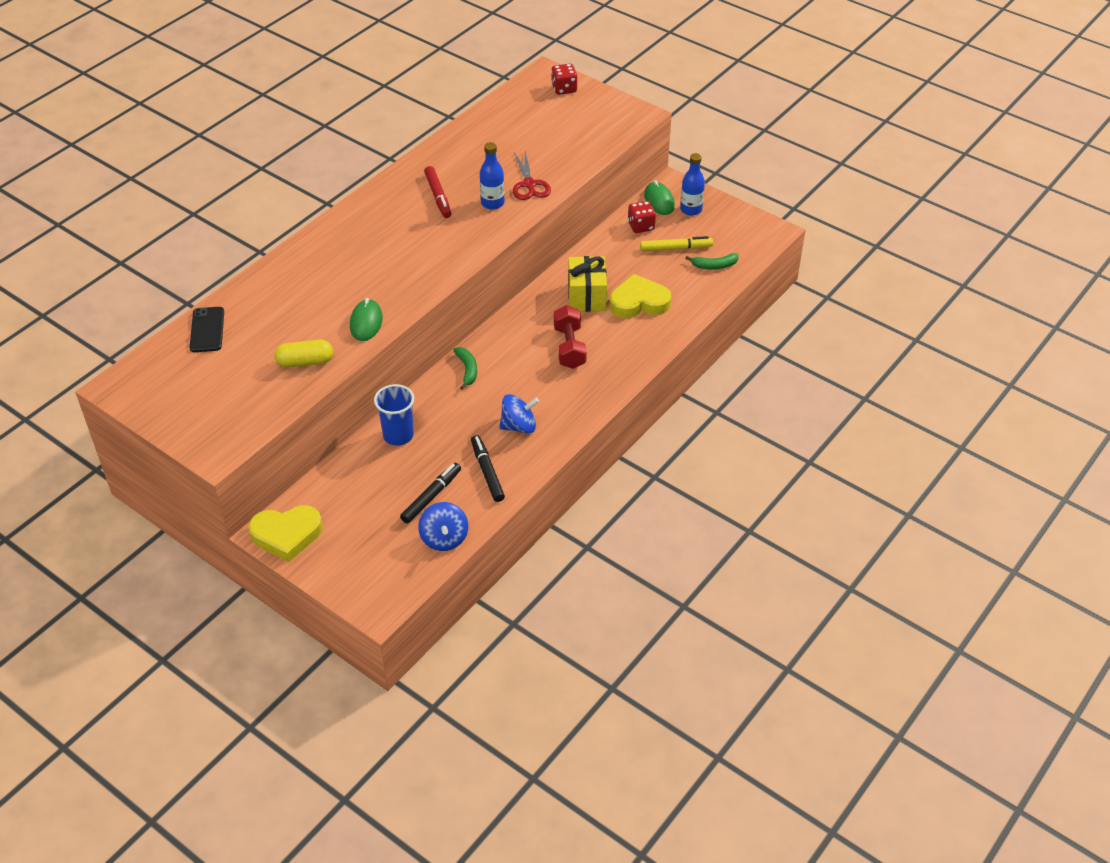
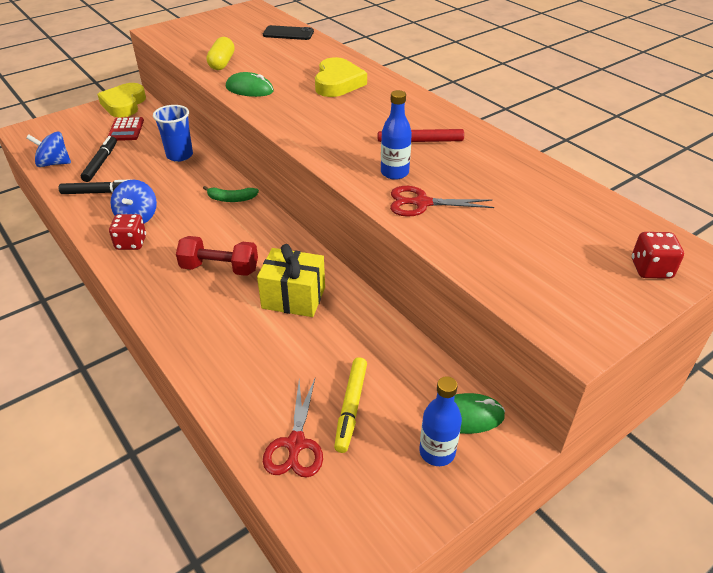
camera: 105 degrees right, 5 degrees down
(352, 505) = (126, 130): none -> red calculator
(431, 496) = (101, 163): black marker -> black marker turned 135 degrees counterclockwise
(639, 302) = (261, 341): yellow heart -> yellow heart (338, 83)
(641, 226) = (412, 380): red dice -> red dice (131, 243)
(714, 266) = (295, 444): green banana -> red scissors

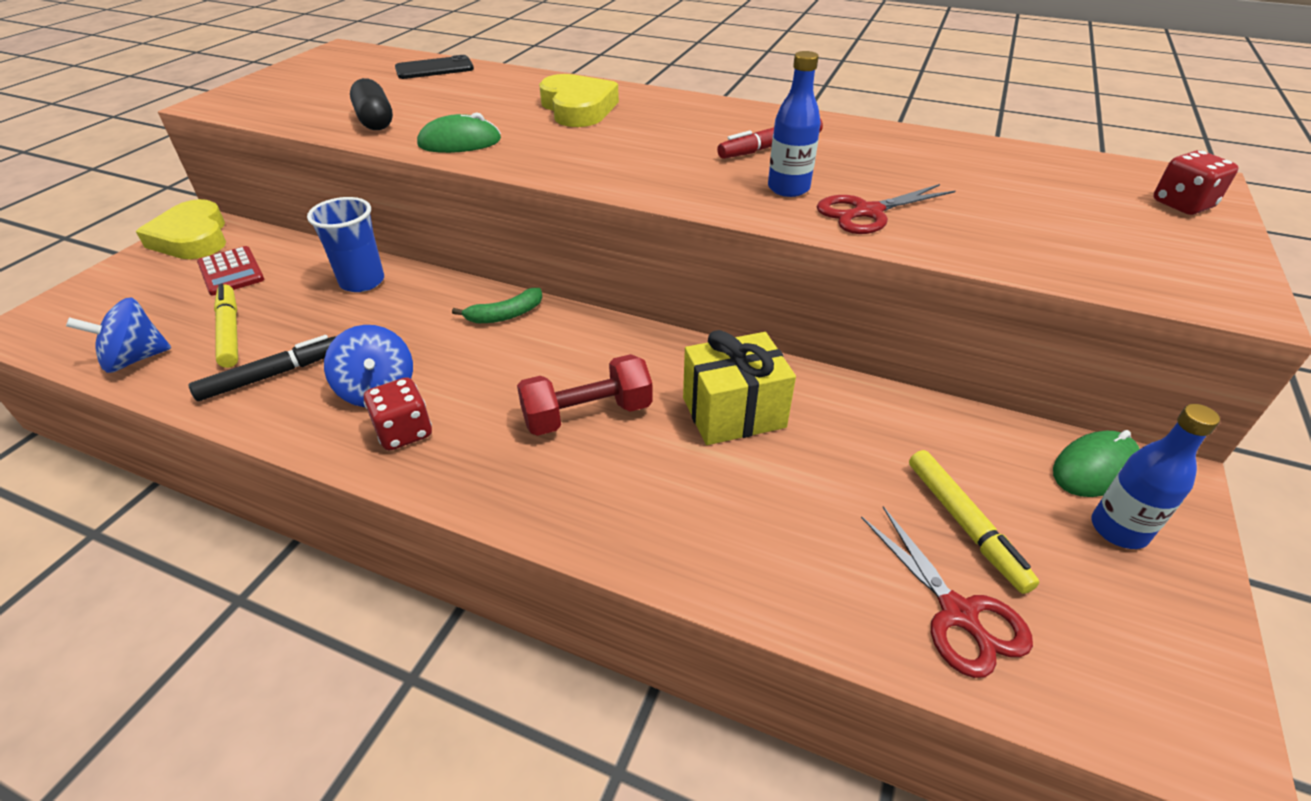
camera: 30 degrees left, 0 degrees up
(101, 163) = (230, 331): black marker -> yellow marker
(222, 63) = (375, 121): yellow capsule -> black capsule

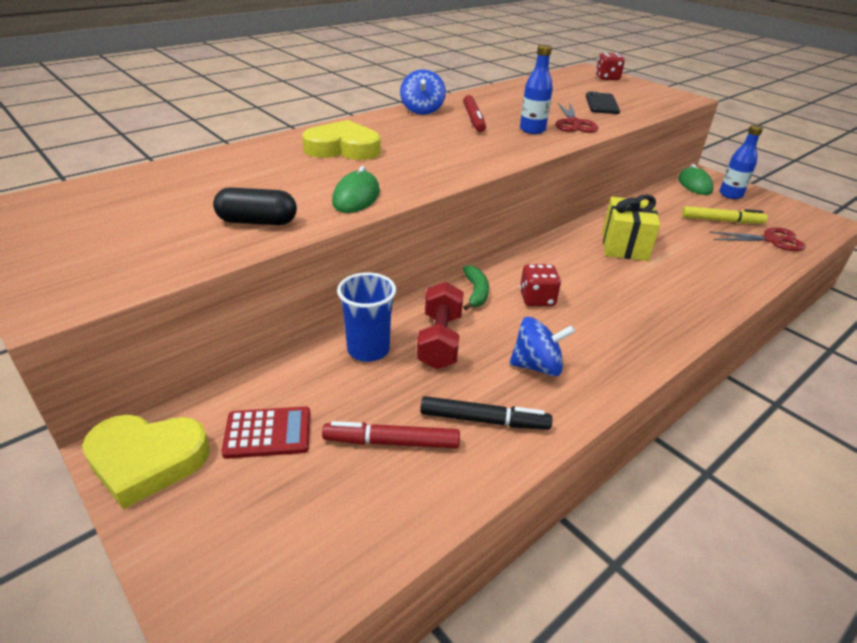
camera: 65 degrees left, 5 degrees down
(135, 359) = (394, 518): blue spinning top -> blue spinning top (422, 110)
(230, 331) = (391, 442): yellow marker -> red marker
(272, 375) = (484, 420): black marker -> black marker turned 105 degrees clockwise
(404, 432) = (592, 362): red dice -> red dice (537, 299)
(434, 69) = (158, 177): black phone -> black phone (602, 104)
(587, 414) = (606, 289): red dumbbell -> red dumbbell (439, 340)

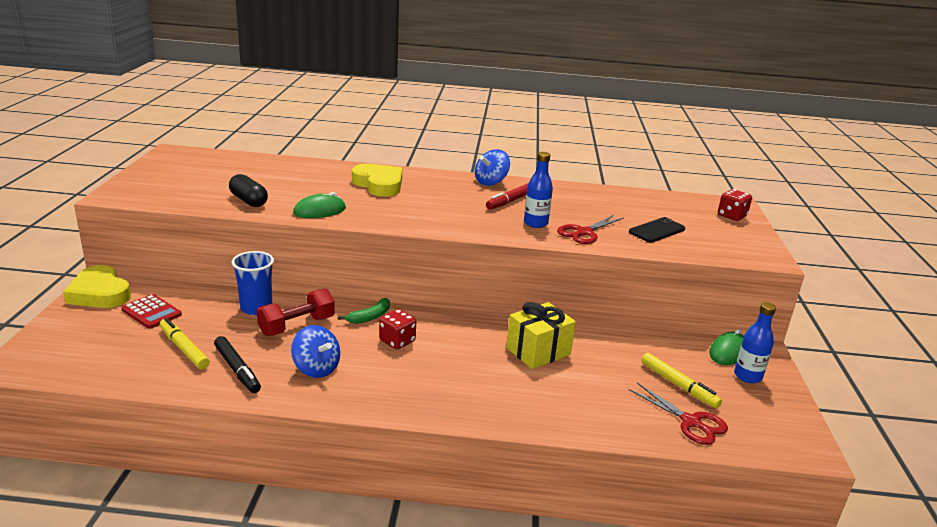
camera: 45 degrees right, 10 degrees down
(391, 442) = (184, 348): red marker -> yellow marker

